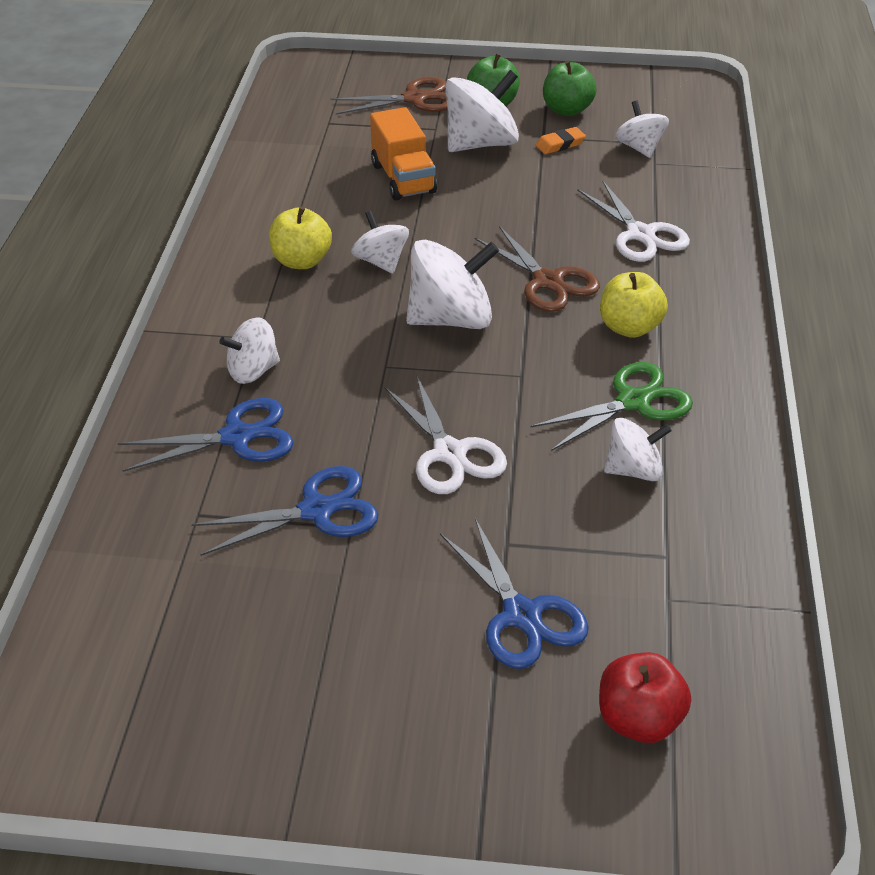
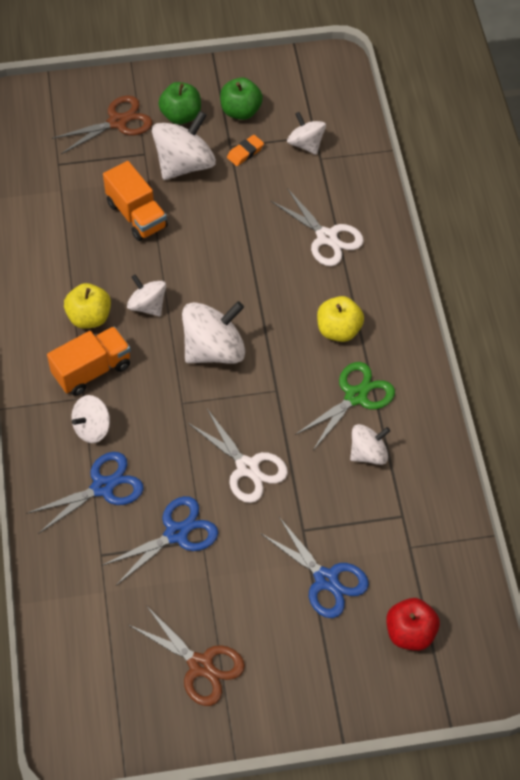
camera: 15 degrees left, 15 degrees up
(281, 312) = (92, 370): none -> orange truck
(548, 281) = (272, 299): brown scissors -> brown scissors (201, 665)

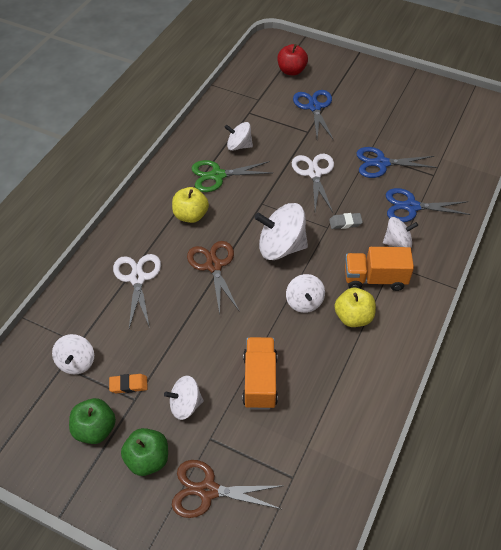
camera: 145 degrees left, 5 degrees down
(165, 420) = (345, 223): none -> grey eraser
(184, 164) = (185, 405): white spinning top -> white spinning top, size x0.60
(201, 665) = (408, 106): brown scissors -> brown scissors (213, 265)

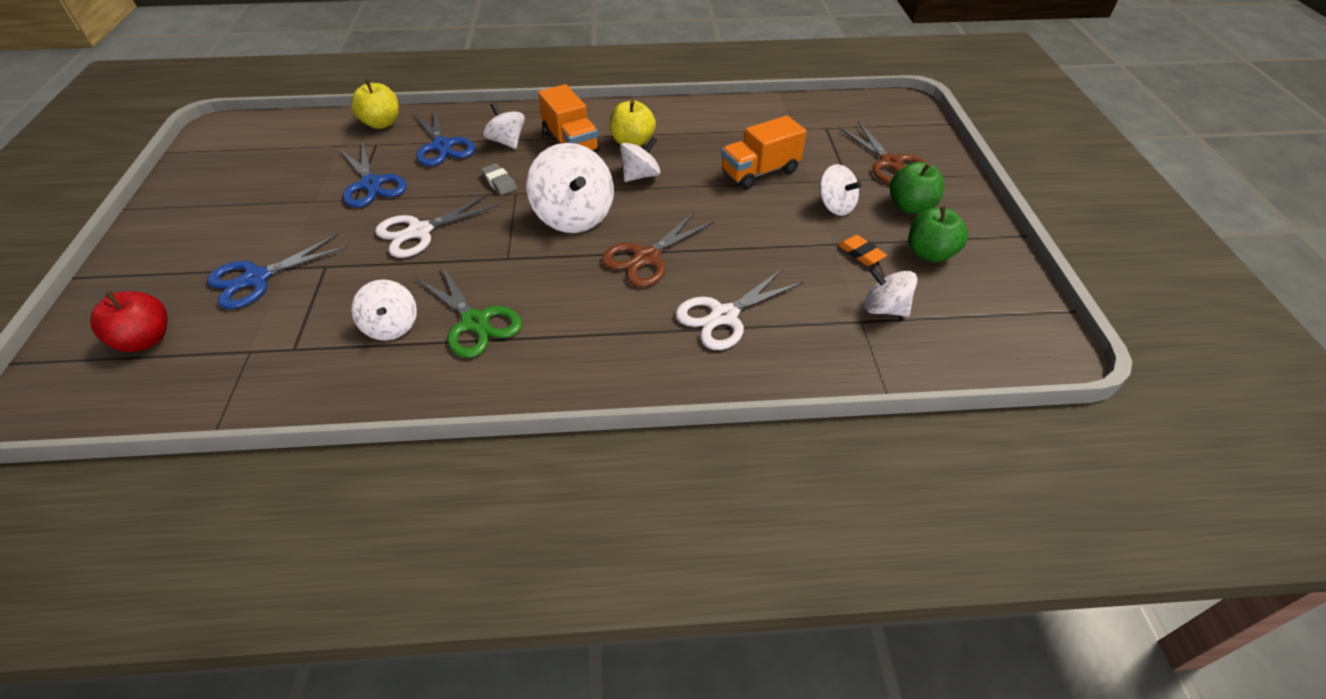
camera: 120 degrees left, 5 degrees down
(76, 362) = (884, 308): white spinning top -> white spinning top turned 120 degrees counterclockwise
(190, 215) = (576, 315): yellow apple -> yellow apple (382, 123)

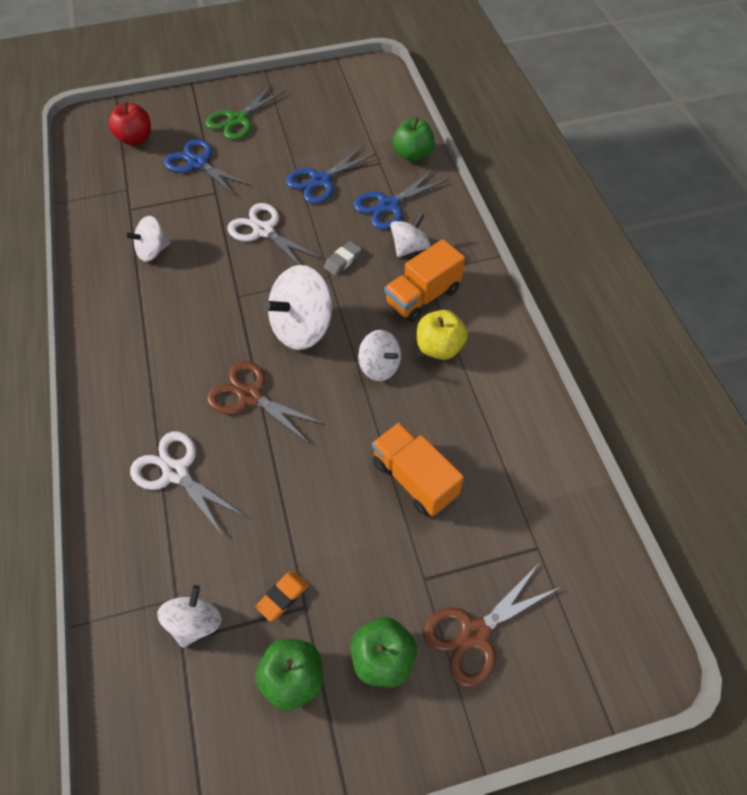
camera: 80 degrees right, 10 degrees up
(382, 123) = (413, 155): yellow apple -> green apple
(475, 322) = (159, 298): green scissors -> green scissors (238, 120)
(835, 206) = (365, 566): white spinning top -> none

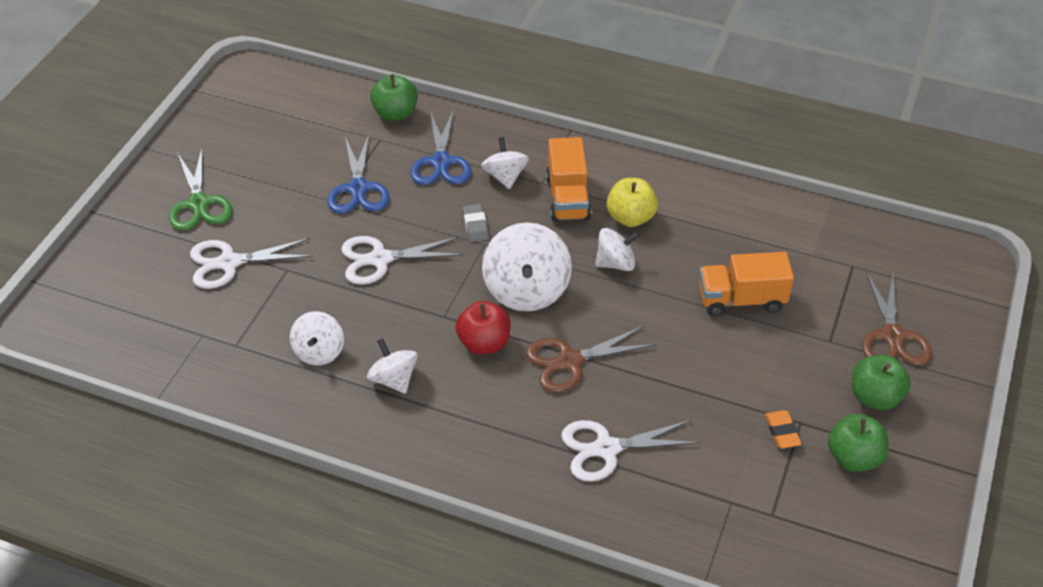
camera: 55 degrees left, 10 degrees down
(136, 139) = (130, 294): red apple -> red apple (484, 343)
(195, 622) = (763, 498): white spinning top -> white spinning top (394, 379)
(197, 163) = (229, 263): blue scissors -> white scissors

